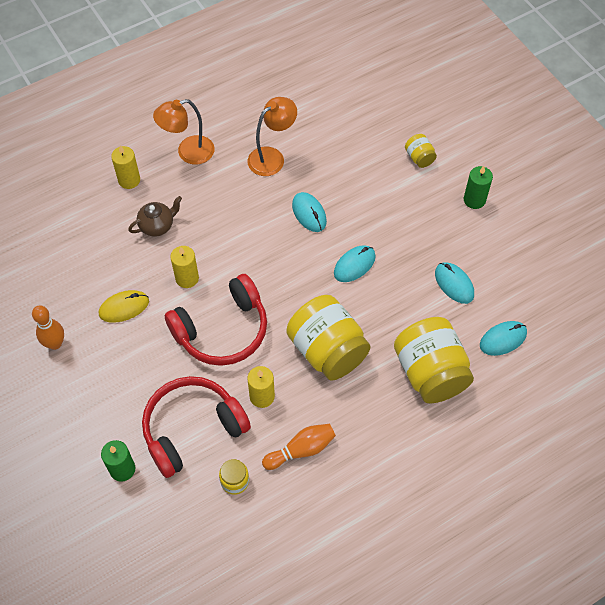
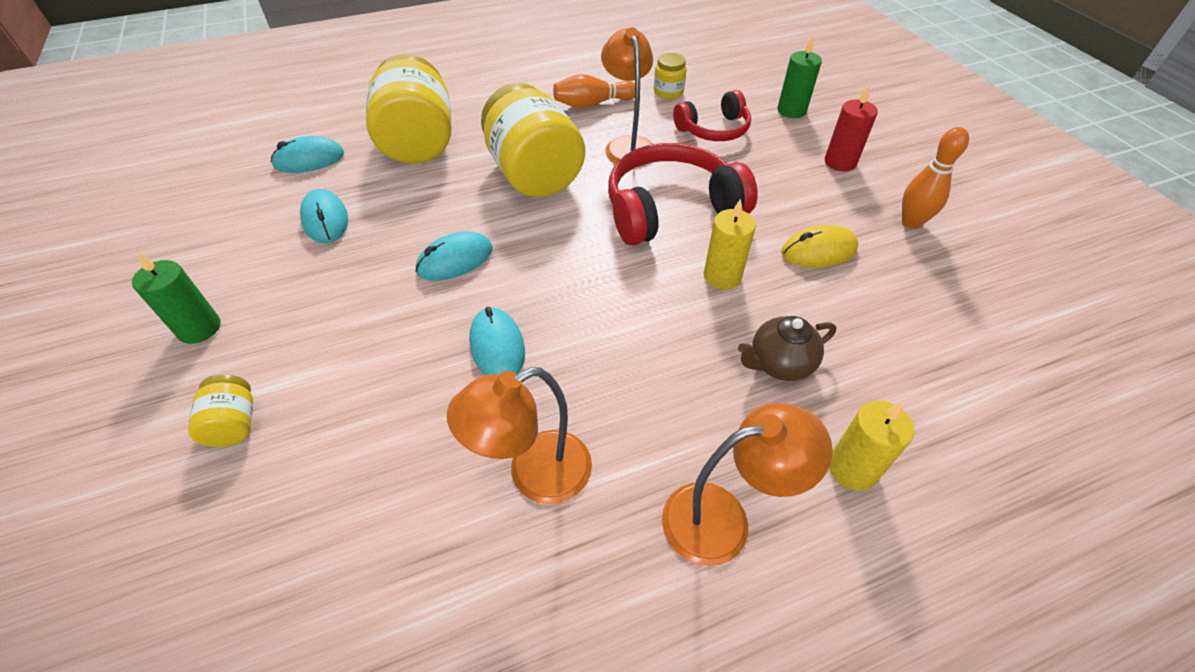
camera: 170 degrees left, 10 degrees down
(92, 402) = (840, 162): none -> red candle
(192, 429) = (713, 129): red headphones -> red headphones, size x0.61
(262, 396) = (628, 145): yellow candle -> orange lamp

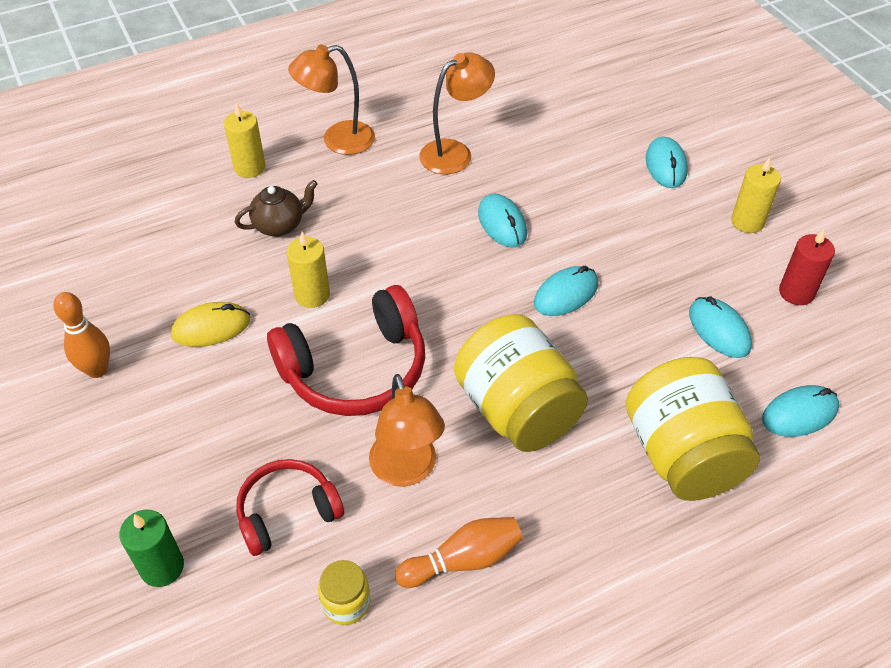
camera: 175 degrees right, 0 degrees up
(199, 328) = (747, 222): green candle -> yellow candle
(234, 424) = (665, 165): yellow jar -> turquoise mouse
(840, 162) = (135, 459): red candle -> red candle (796, 292)

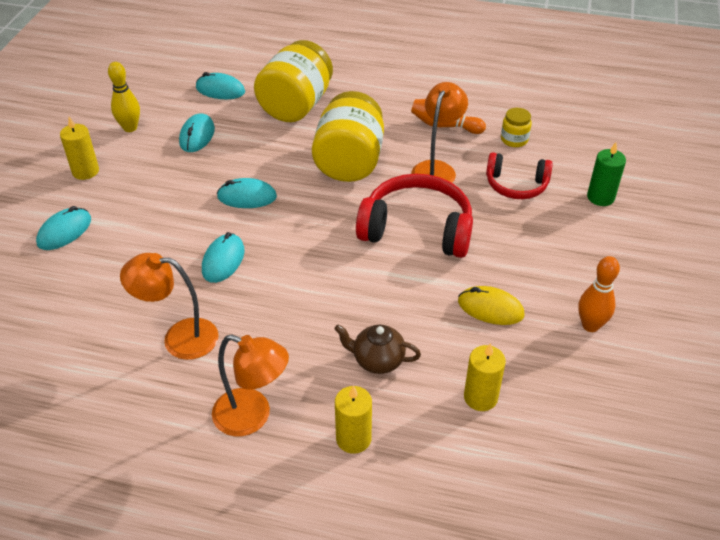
camera: 140 degrees left, 5 degrees down
(312, 295) = (402, 290): yellow candle -> yellow candle (480, 397)
(796, 292) = (130, 128): red candle -> yellow bowling pin

